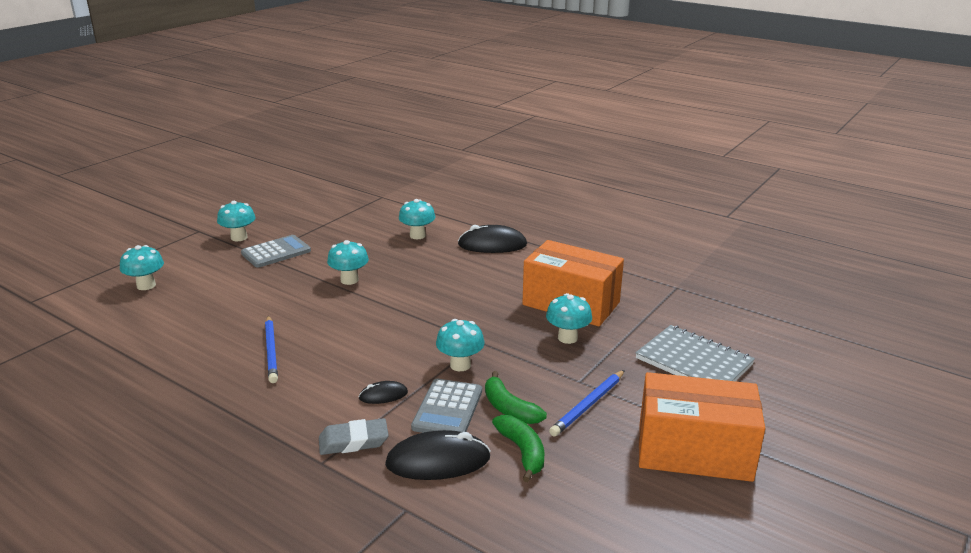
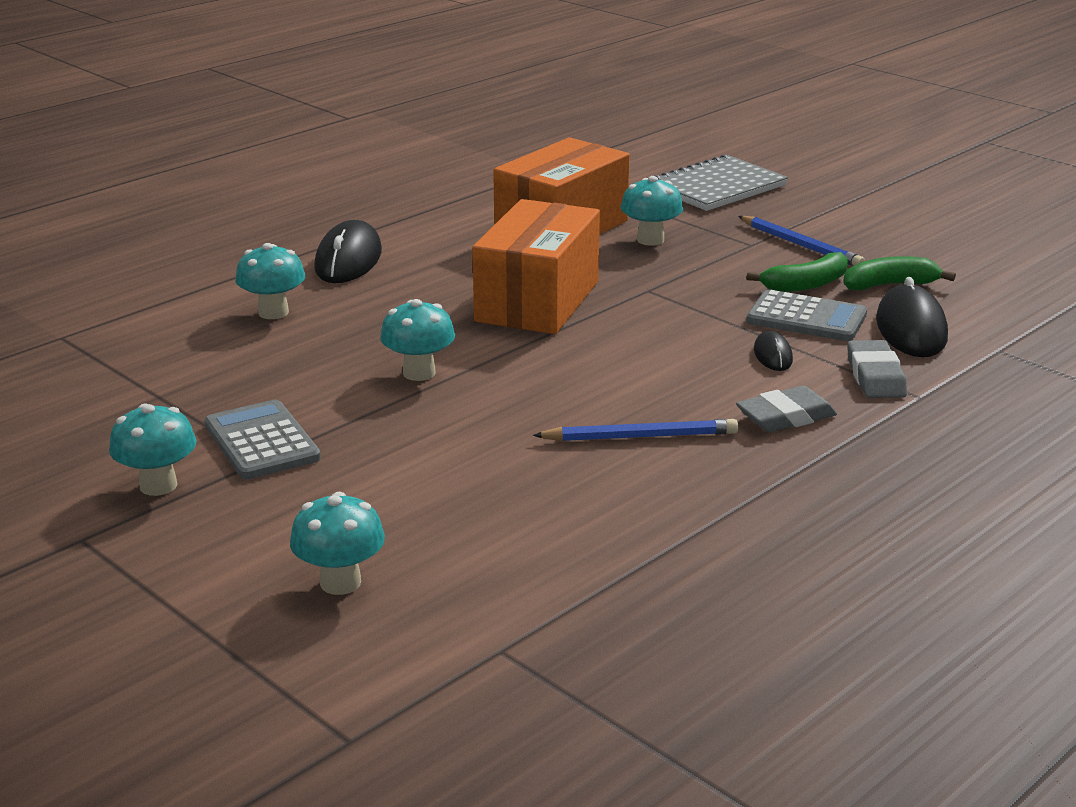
camera: 80 degrees left, 0 degrees up
(293, 402) = (785, 417): none -> grey eraser
(460, 365) = (705, 305): turquoise mushroom -> none
(694, 451) = (883, 210): orange box -> orange box (537, 301)

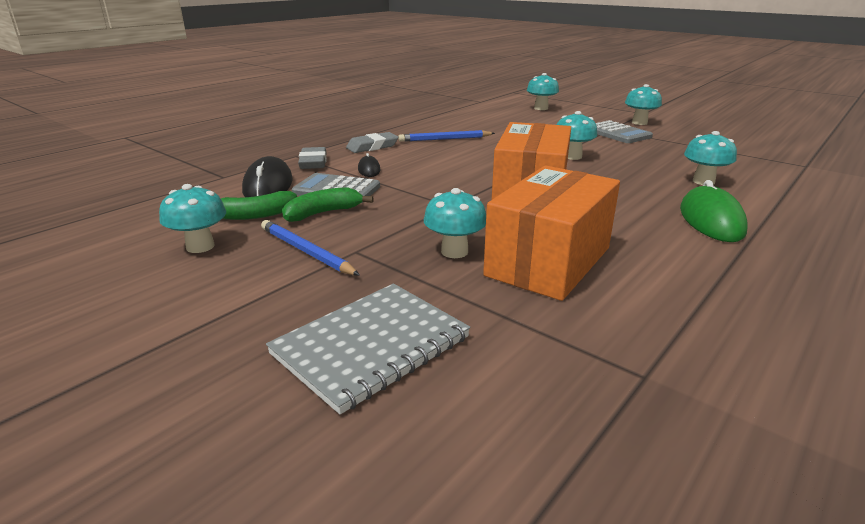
camera: 175 degrees right, 0 degrees up
(348, 260) = (711, 220): black mouse -> green mouse
(914, 253) = (200, 246): none -> turquoise mushroom

